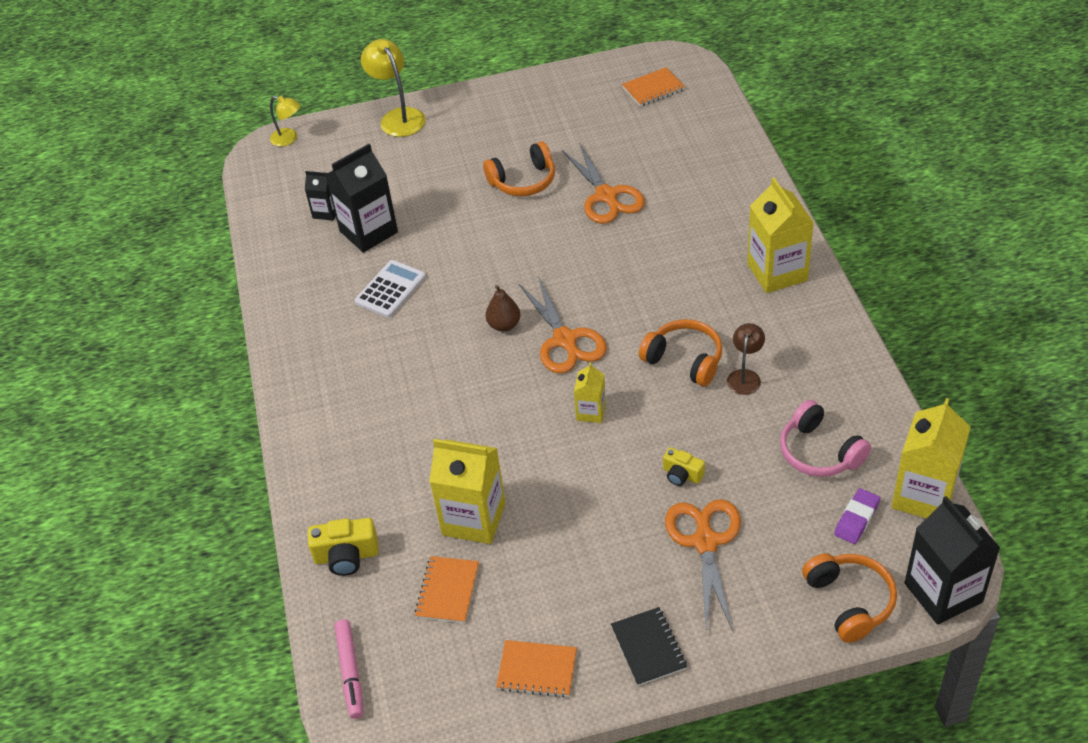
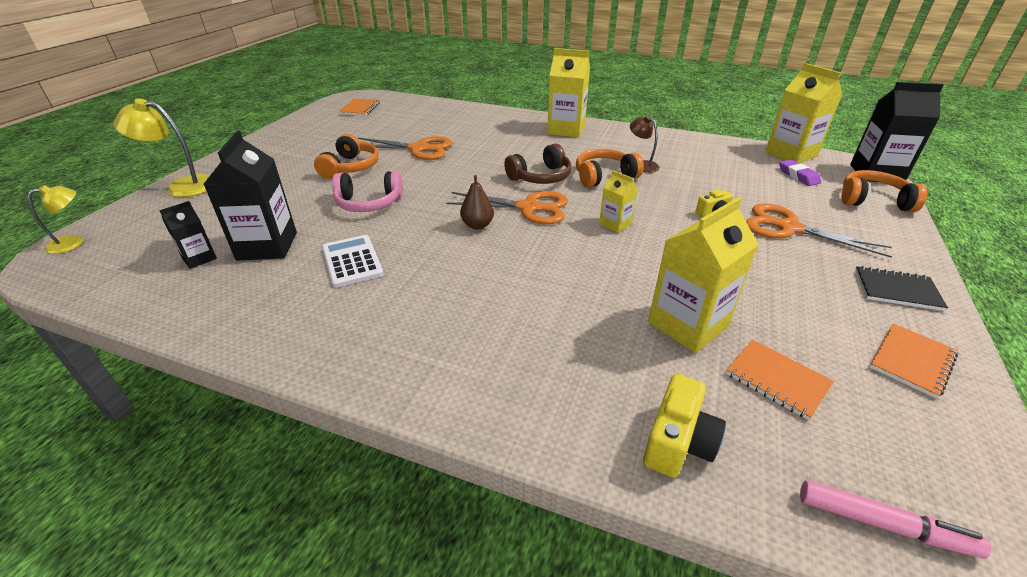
camera: 60 degrees left, 10 degrees down
(635, 315) = (540, 177): none -> brown headphones
(819, 452) = (731, 167): pink headphones -> pink headphones (369, 203)

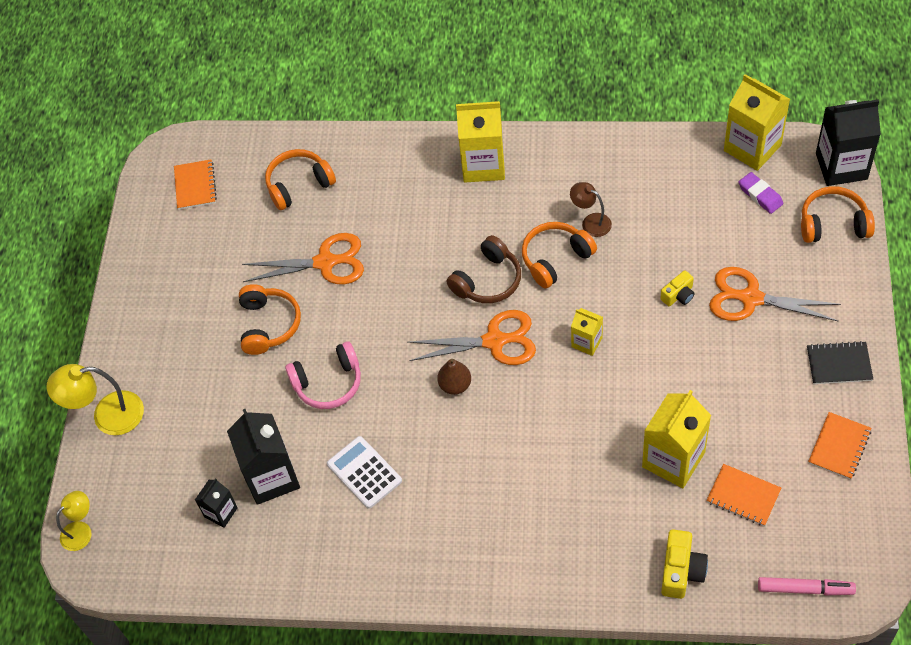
camera: 10 degrees left, 20 degrees up
(428, 118) = (299, 184): none -> orange headphones

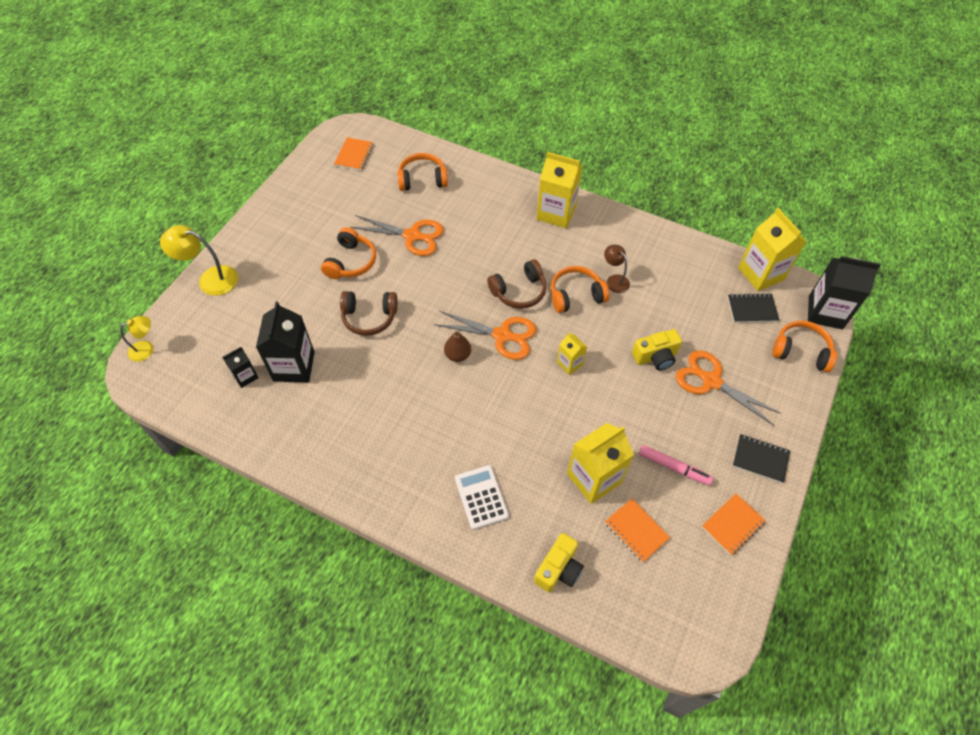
camera: 15 degrees right, 0 degrees up
(328, 383) = (369, 317): pink headphones -> brown headphones
(364, 472) = (359, 390): white calculator -> white calculator (481, 497)
(678, 295) = (655, 357): yellow camera -> yellow camera, size x1.56
(760, 195) = (752, 309): purple eraser -> black notebook
(805, 589) = (653, 630): pink marker -> pink marker (673, 467)

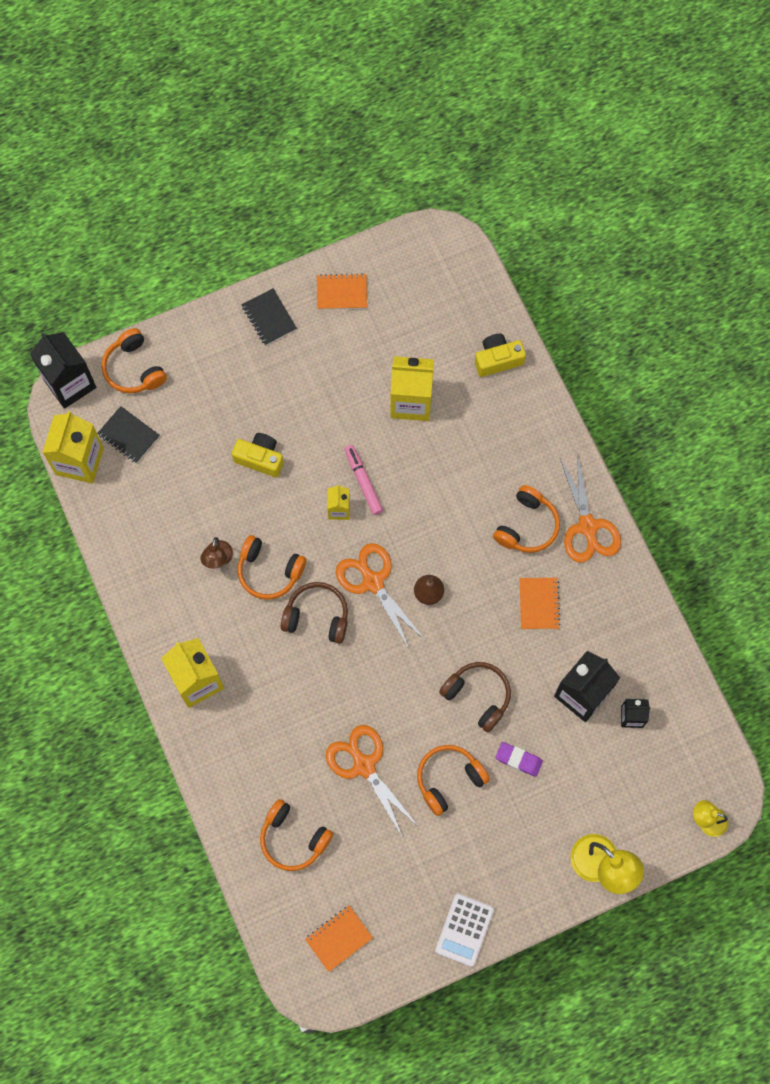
camera: 140 degrees left, 15 degrees up
(311, 300) = (518, 760): none -> purple eraser
(423, 451) = (527, 526): none -> orange headphones
(481, 497) = (511, 453): white calculator -> white calculator (464, 930)
(636, 530) = (416, 342): orange notebook -> orange notebook (539, 604)
(673, 467) = (342, 362): pink marker -> pink marker (363, 481)
(711, 381) = (237, 403): orange scissors -> orange scissors (587, 527)

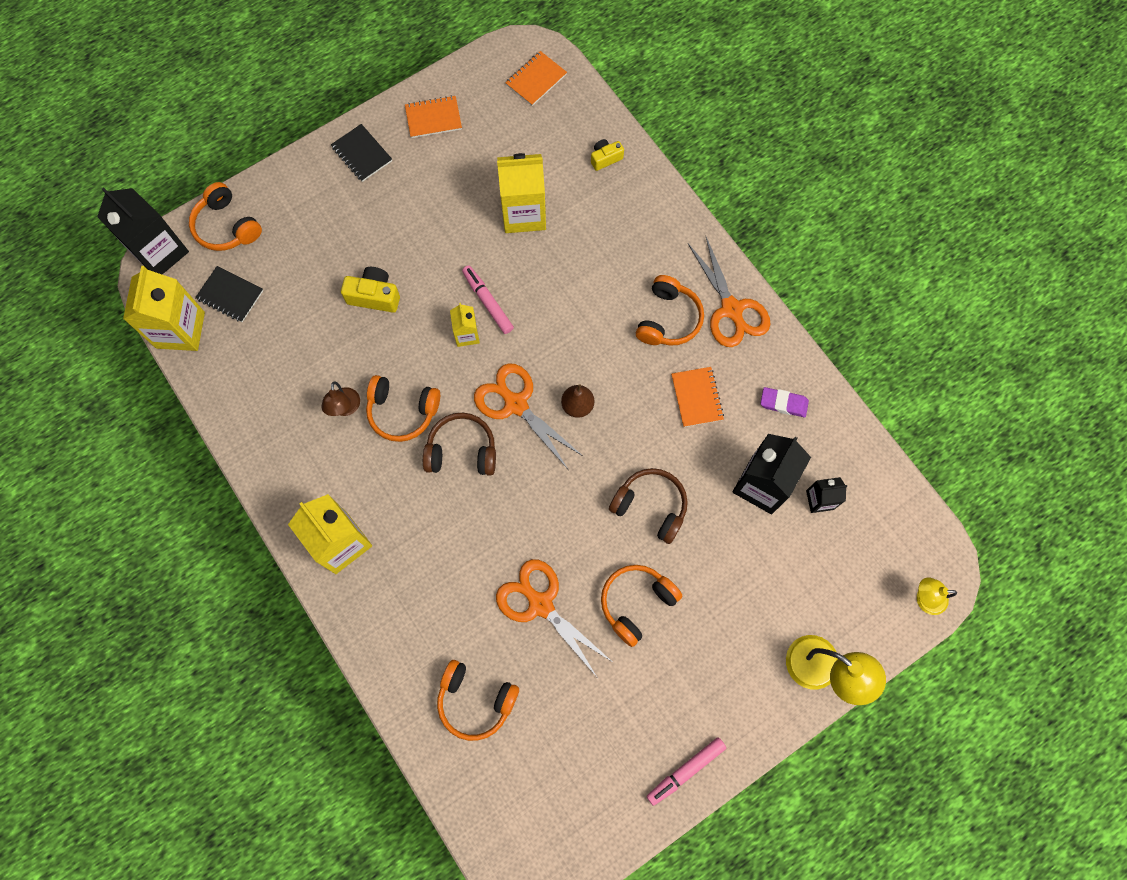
camera: 10 degrees left, 0 degrees up
(339, 938) = (546, 807): orange notebook -> orange notebook (536, 80)
(464, 930) = (685, 770): white calculator -> pink marker
(497, 359) = (605, 158): yellow camera -> yellow camera, size x0.64
(518, 760) = (708, 568): purple eraser -> purple eraser (783, 403)

